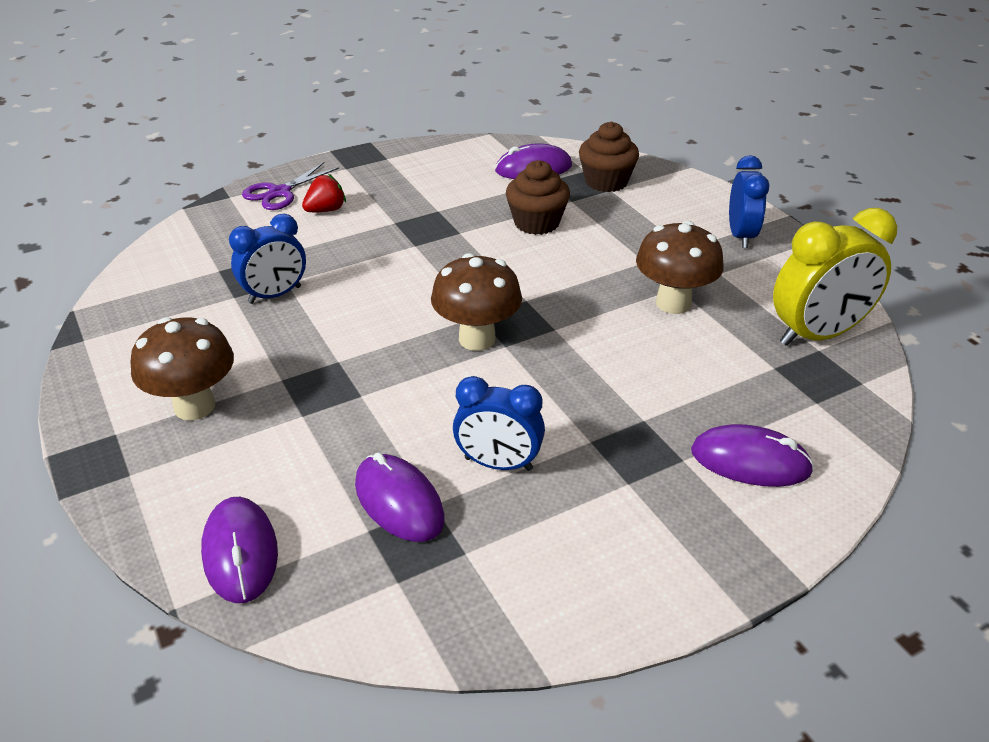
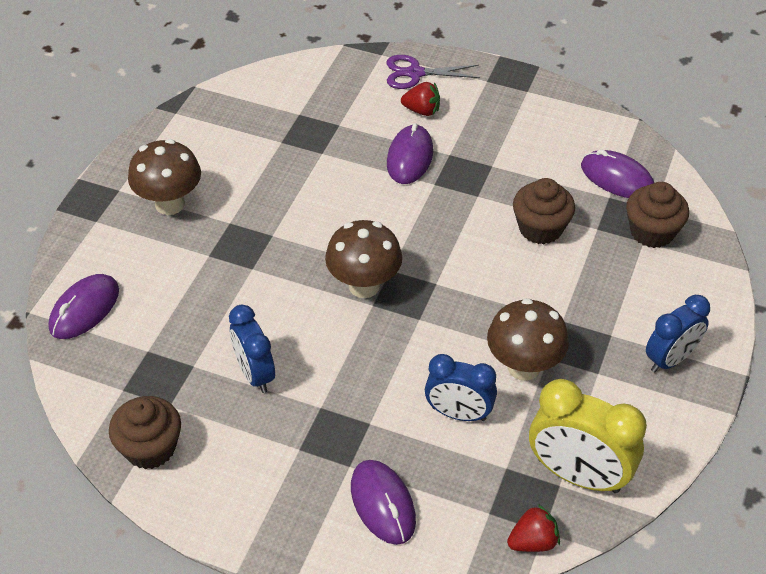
camera: 50 degrees right, 10 degrees up
(275, 295) = (303, 158): blue clock -> blue clock (458, 414)
(399, 502) = (181, 349): purple mouse -> purple mouse (409, 157)
(508, 602) = (150, 448): none -> brown cupcake
(870, 394) = (533, 541): none -> red strawberry

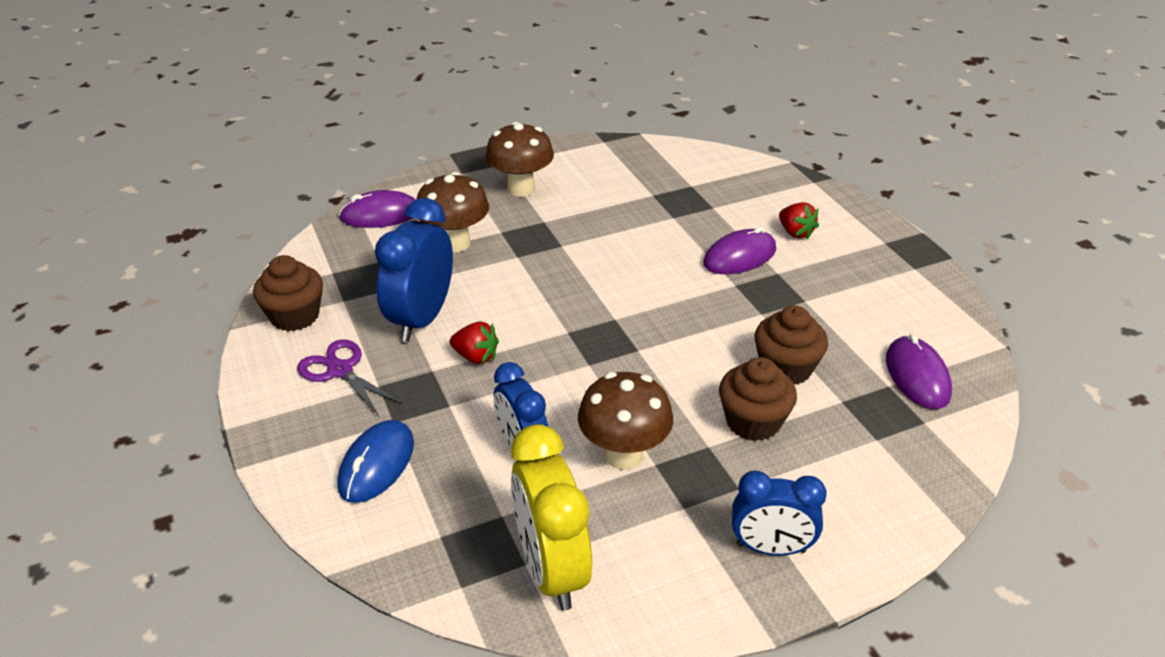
camera: 45 degrees right, 10 degrees down
(255, 374) = (421, 319): blue clock -> blue clock, size x1.51
(364, 286) = (579, 316): brown mushroom -> brown mushroom (455, 243)
(383, 503) = (377, 464): purple mouse -> blue mouse
(415, 73) = (825, 207): purple scissors -> purple scissors (340, 370)
(533, 541) = (441, 586): red strawberry -> red strawberry (476, 357)
(652, 232) = (896, 437): brown cupcake -> brown cupcake (753, 422)

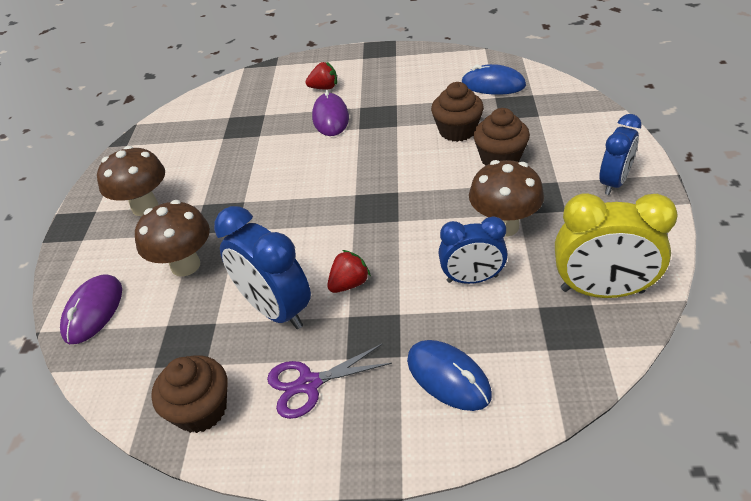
camera: 60 degrees left, 5 degrees up
(917, 376) = (493, 85): purple mouse -> blue mouse

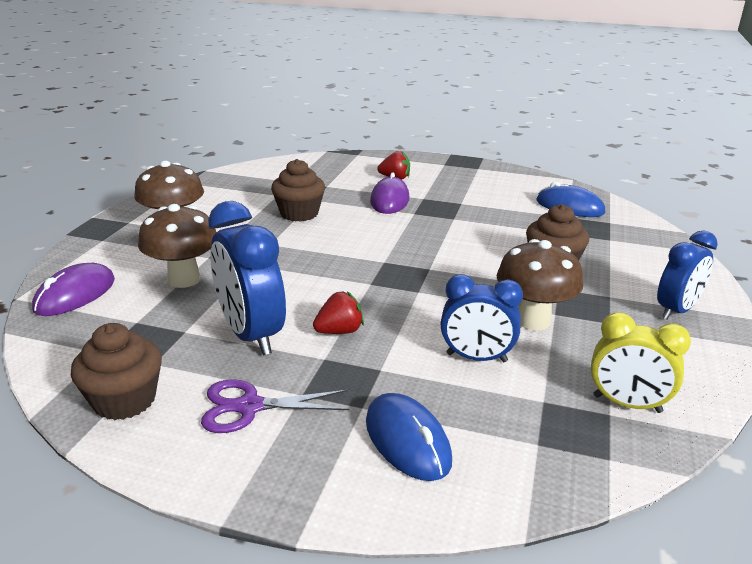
camera: 10 degrees right, 15 degrees down
(457, 131) = (515, 234): brown cupcake -> brown cupcake (299, 213)
(602, 291) = (627, 404): yellow clock -> yellow clock, size x0.66

